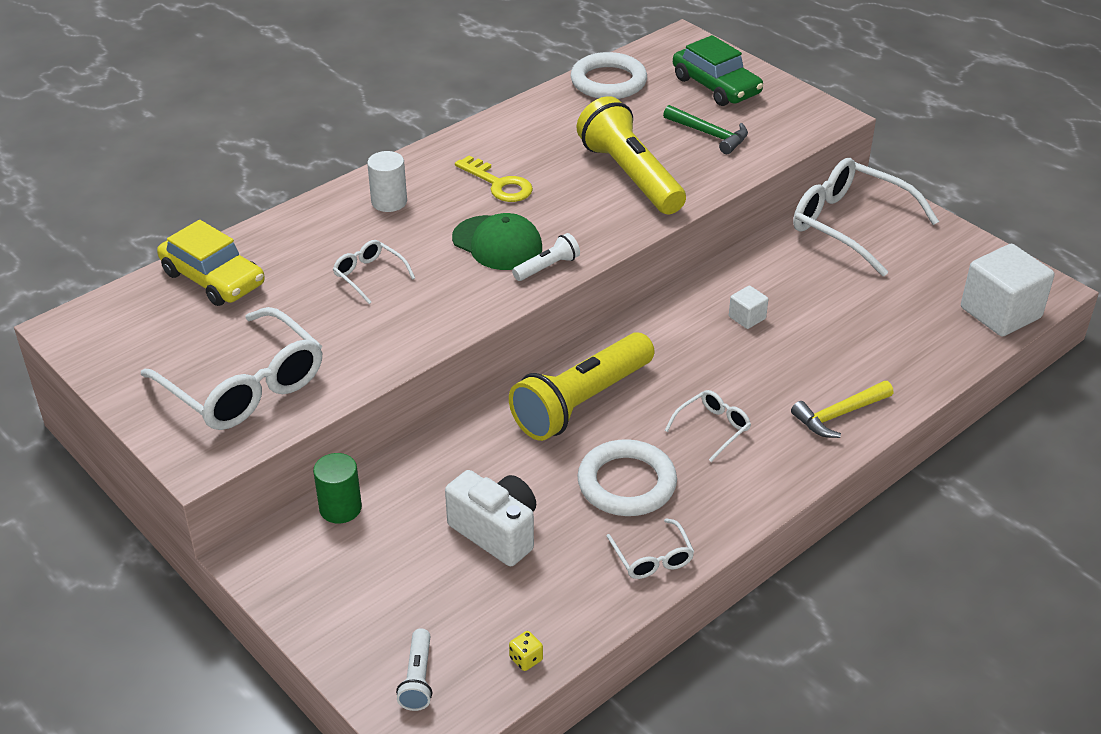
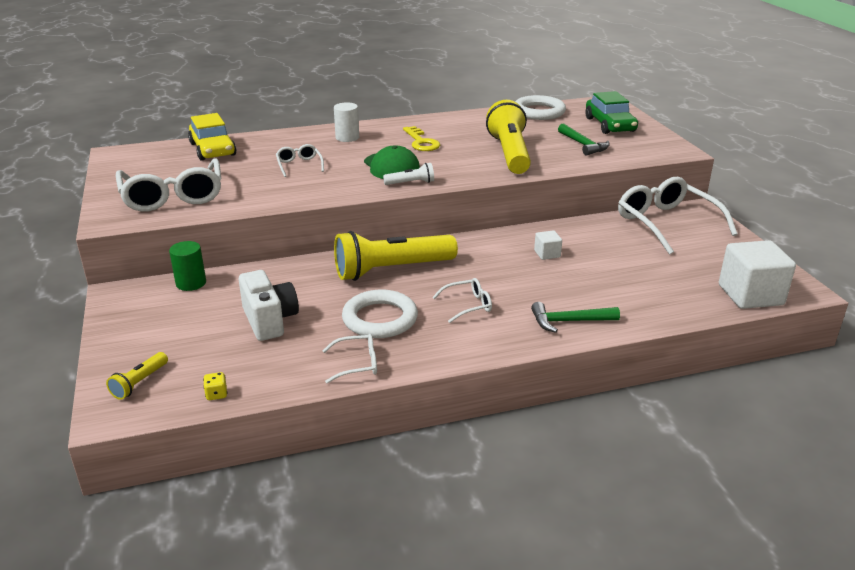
camera: 25 degrees right, 10 degrees down
(418, 679) = (139, 383): white flashlight -> yellow flashlight
(652, 558) = (357, 364): white glasses -> white glasses turned 105 degrees counterclockwise
(839, 415) = (569, 321): yellow hammer -> green hammer

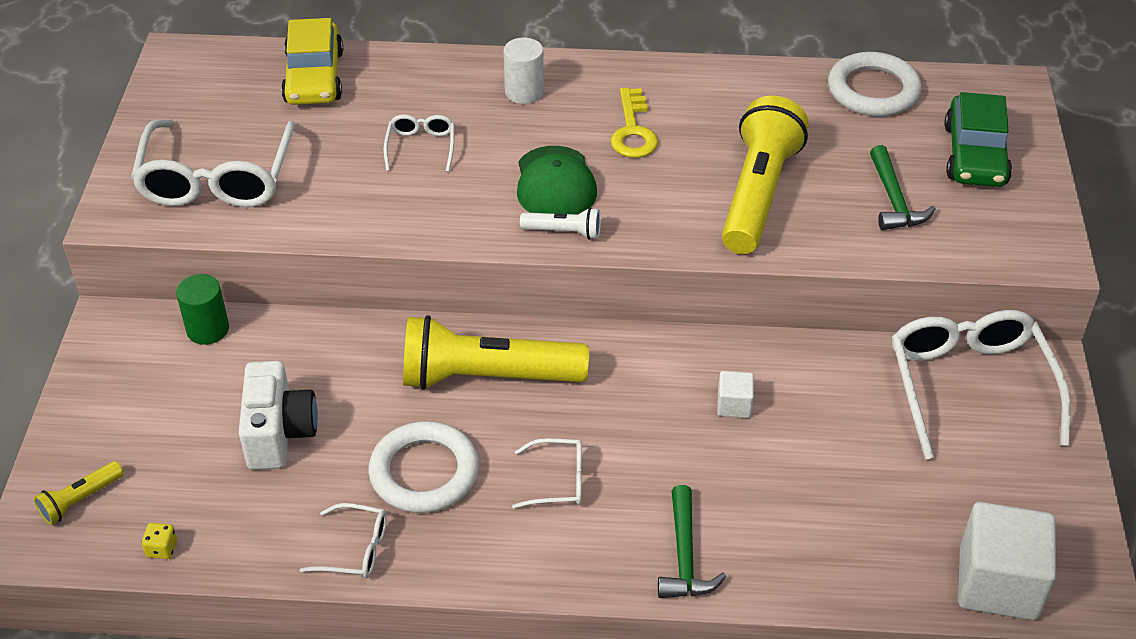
camera: 20 degrees right, 15 degrees up
(569, 321) = (685, 556): green hammer -> green hammer turned 105 degrees counterclockwise

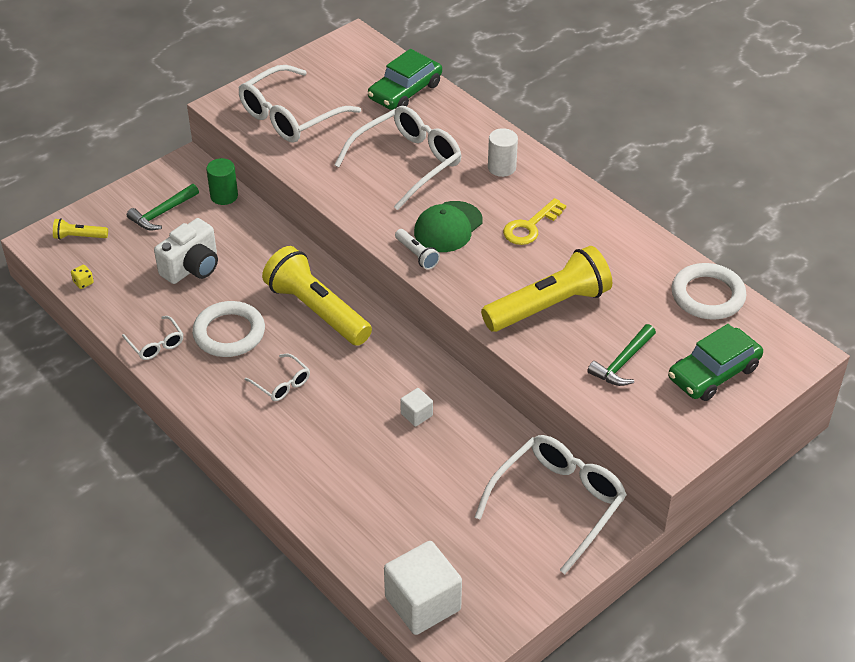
camera: 45 degrees right, 0 degrees up
(314, 77) = (405, 91): yellow car -> green car
(421, 147) = (407, 163): white glasses -> white glasses, size x2.11
(685, 556) = (291, 464): green hammer -> green hammer (162, 213)

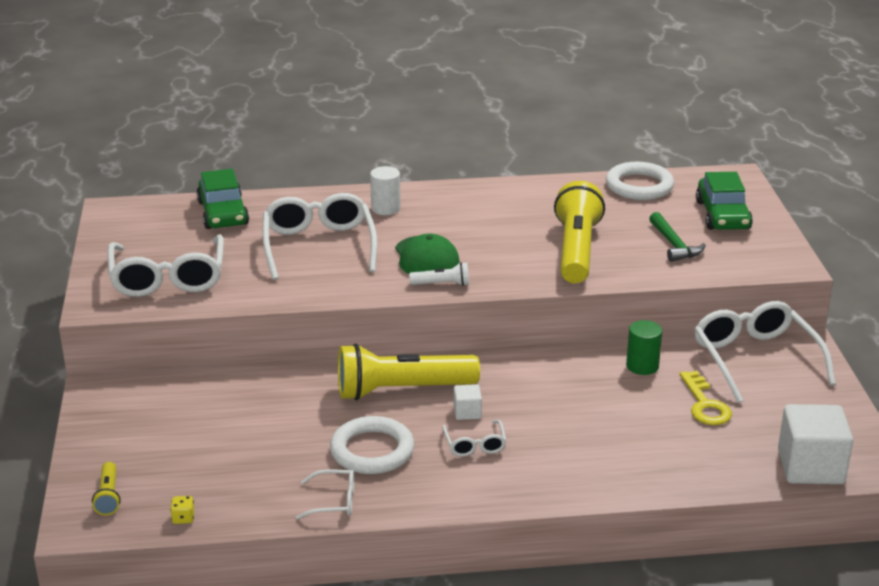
camera: 55 degrees left, 15 degrees down
(79, 237) = (108, 496): yellow flashlight -> yellow flashlight turned 45 degrees counterclockwise
(162, 213) = (148, 430): green hammer -> none
(192, 267) = (253, 440): white camera -> none
(224, 196) = (176, 384): green cylinder -> green cylinder (642, 366)
(282, 384) = (475, 445): white glasses -> white glasses turned 90 degrees clockwise
(416, 414) = (590, 387): white cube -> white cube (467, 412)
(530, 226) = (473, 223): yellow key -> yellow key (705, 404)

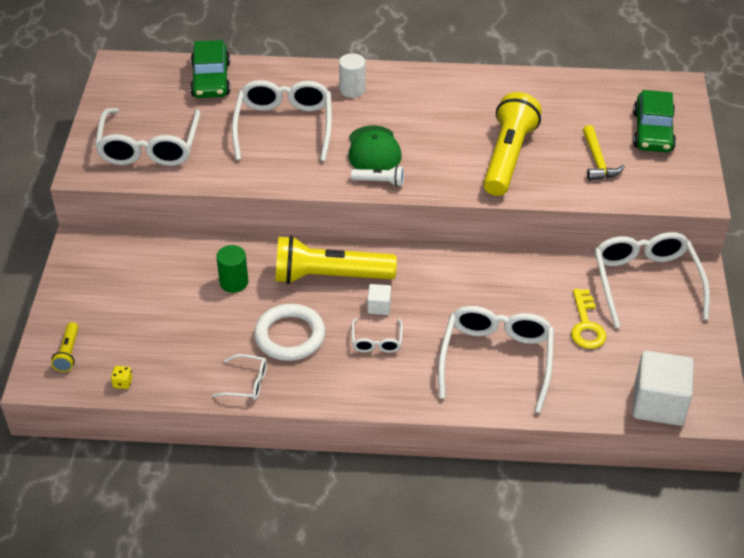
camera: 10 degrees right, 15 degrees up
(616, 447) = (496, 360): none -> white glasses
(639, 186) = (586, 88): white ring -> none
(642, 366) = (543, 277): green cylinder -> green cylinder (234, 282)
(674, 244) = (597, 161): green hammer -> yellow hammer

